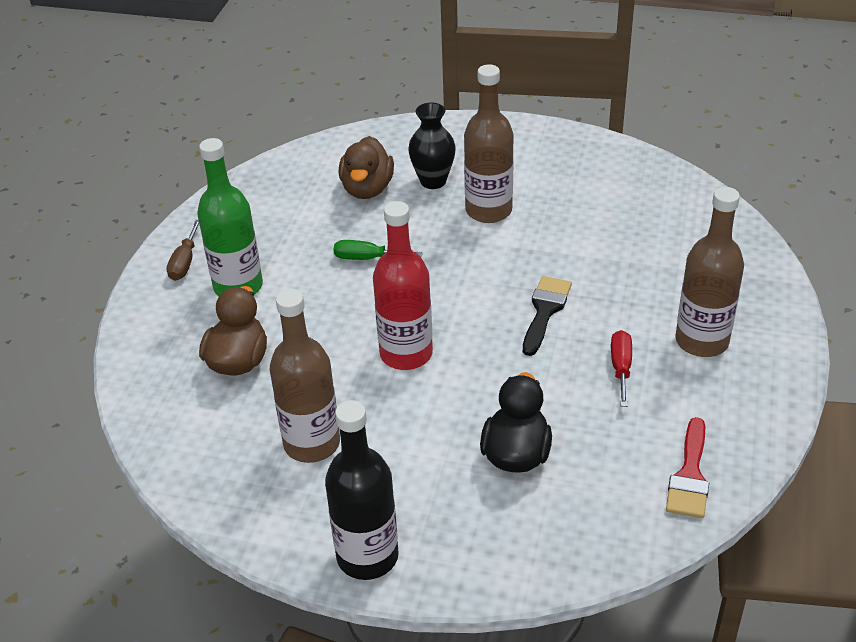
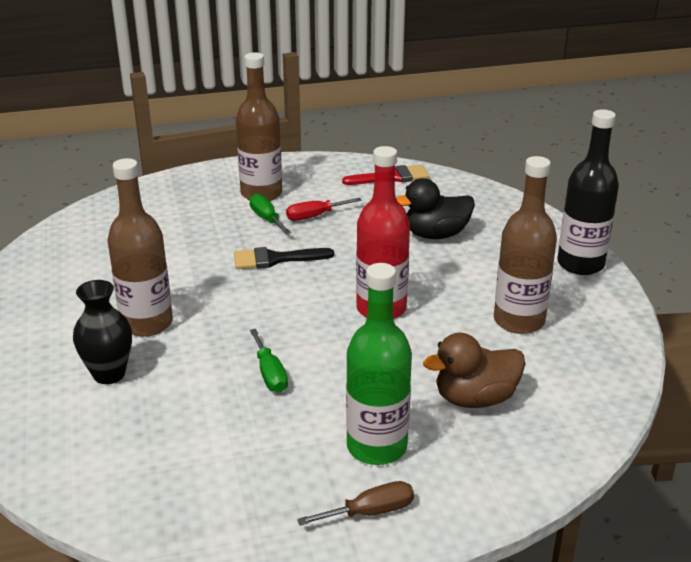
camera: 120 degrees left, 10 degrees down
(367, 189) = (146, 417): brown duck -> none
(636, 328) = (266, 219): none -> green screwdriver

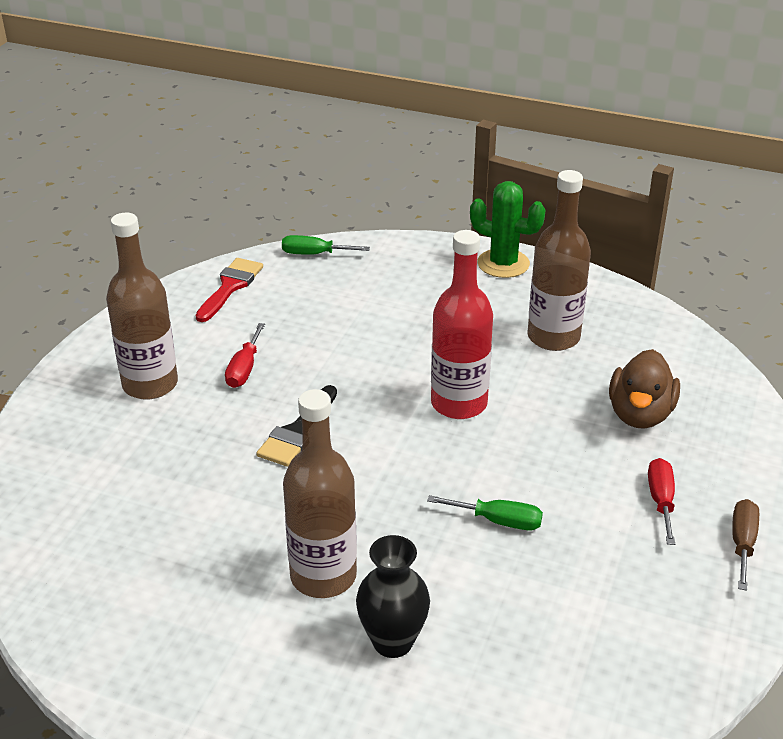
camera: 55 degrees left, 5 degrees up
(266, 219) = (208, 403): green screwdriver -> green screwdriver (314, 254)
(377, 447) = (661, 501): green bottle -> red screwdriver
(436, 235) = (369, 313): black duck -> none
(580, 264) = (503, 264): black bottle -> green cactus

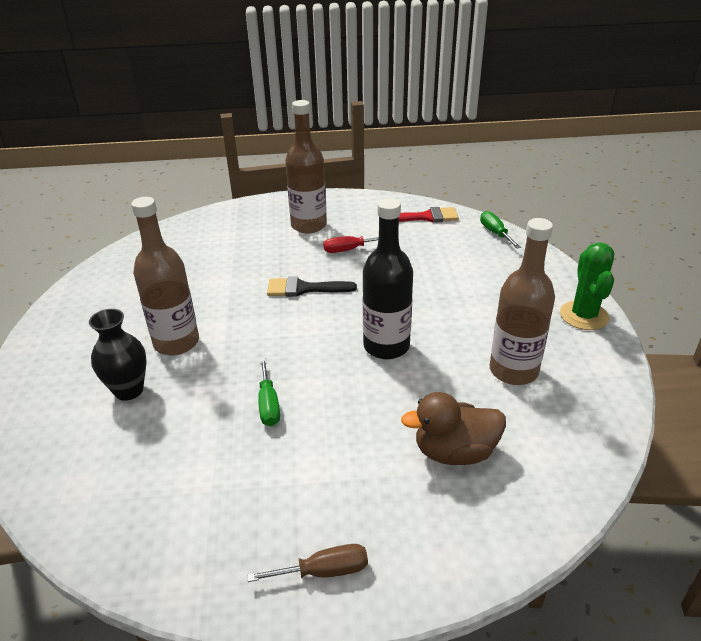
camera: 65 degrees right, 0 degrees up
(459, 403) = (386, 346): red bottle -> black bottle
(661, 501) = (348, 496): red screwdriver -> none

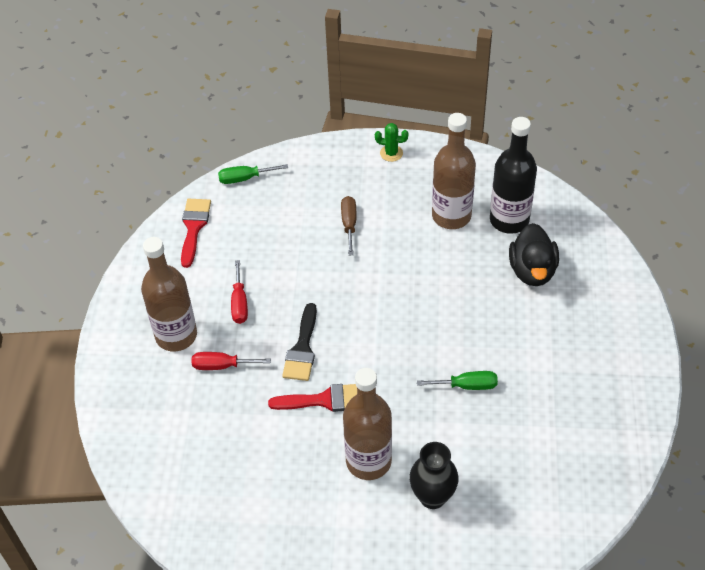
camera: 80 degrees left, 15 degrees up
(246, 308) = (324, 400): none -> red brush
(280, 250) = (222, 366): none -> red screwdriver
(324, 571) = (627, 360): brown screwdriver -> brown screwdriver (349, 224)
(386, 346) = (405, 294): black bottle -> black bottle (509, 220)
(454, 452) = (532, 270): brown duck -> black duck
(584, 316) = (391, 153): green cactus -> green cactus, size x0.56

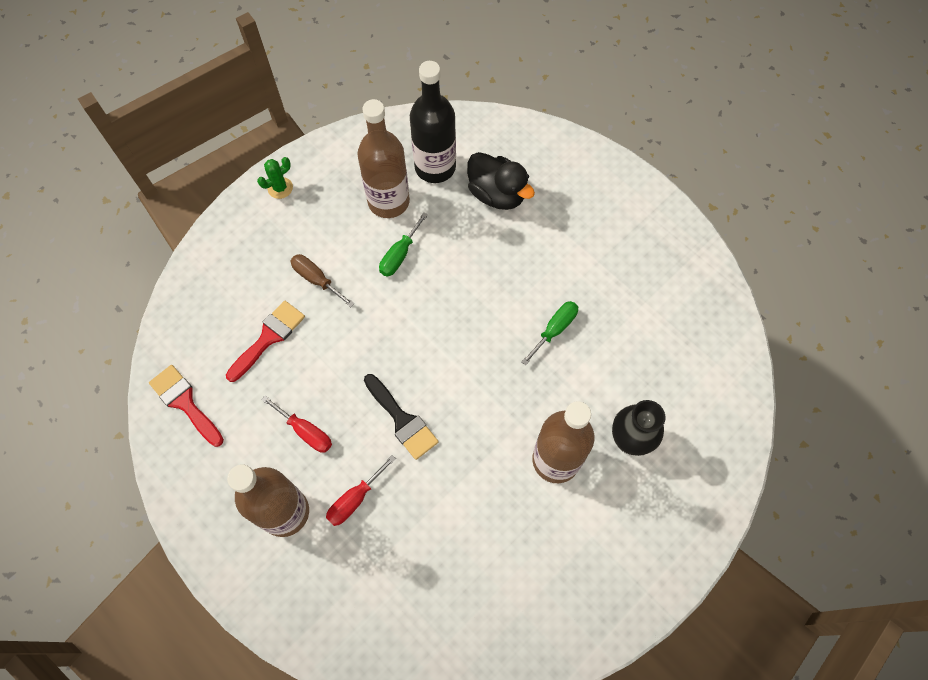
camera: 50 degrees left, 15 degrees up
(245, 178) = (178, 317): green screwdriver -> green screwdriver (400, 255)
(324, 400) = (468, 445): red brush -> red brush (269, 337)

